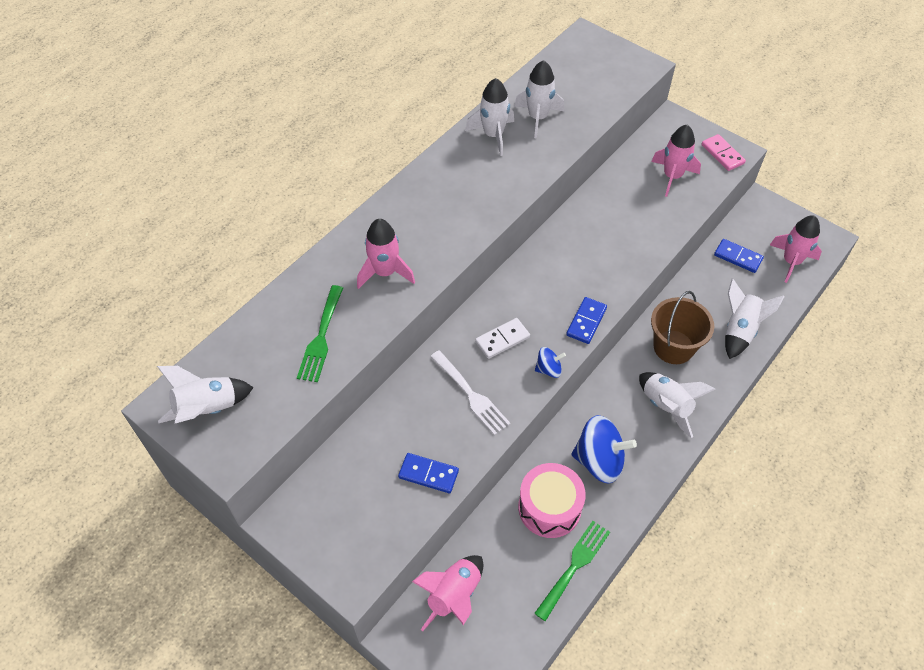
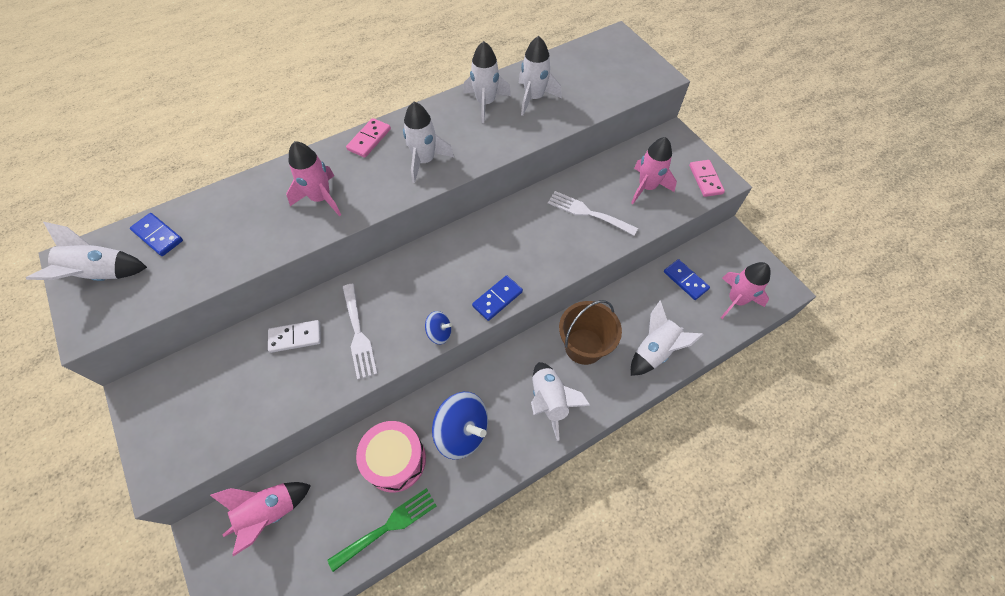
camera: 20 degrees right, 5 degrees up
(321, 337) = (232, 240): green fork -> none
(398, 202) = (369, 139): none -> pink domino
(428, 474) = (280, 396): blue domino -> blue domino (158, 236)
(466, 208) = (425, 161): none -> white rocket
(502, 339) = (413, 291): white domino -> white domino (295, 337)
(629, 216) = (588, 213): none -> white fork

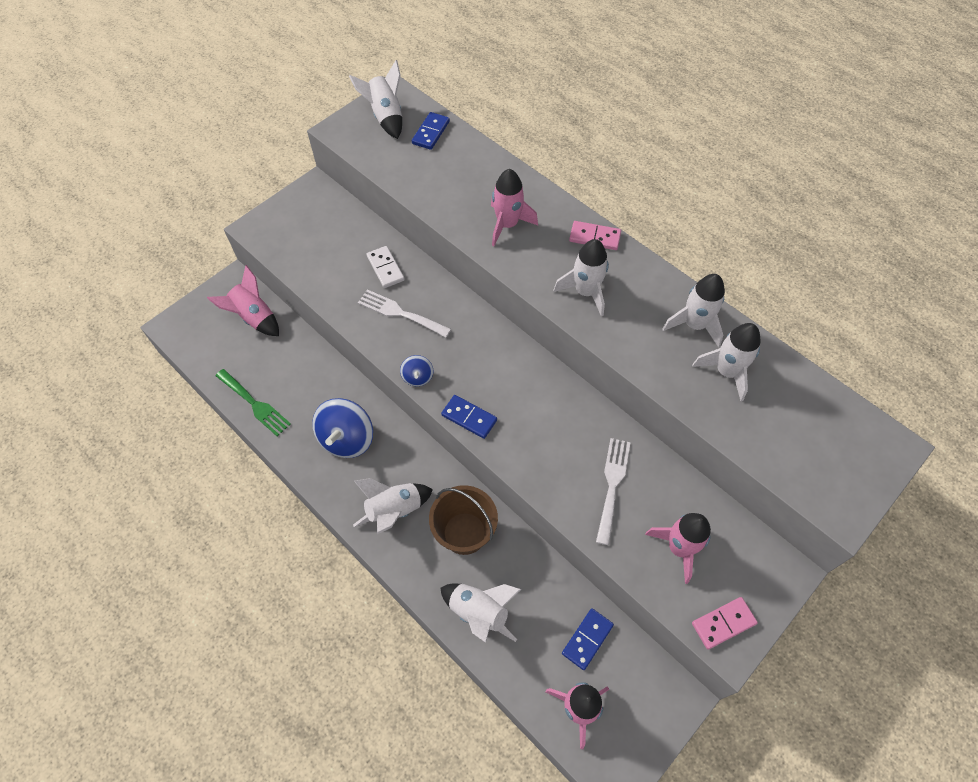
camera: 75 degrees right, 0 degrees up
(358, 334) = (400, 313): white fork -> white fork turned 60 degrees clockwise
(395, 460) = (311, 392): pink drum -> none

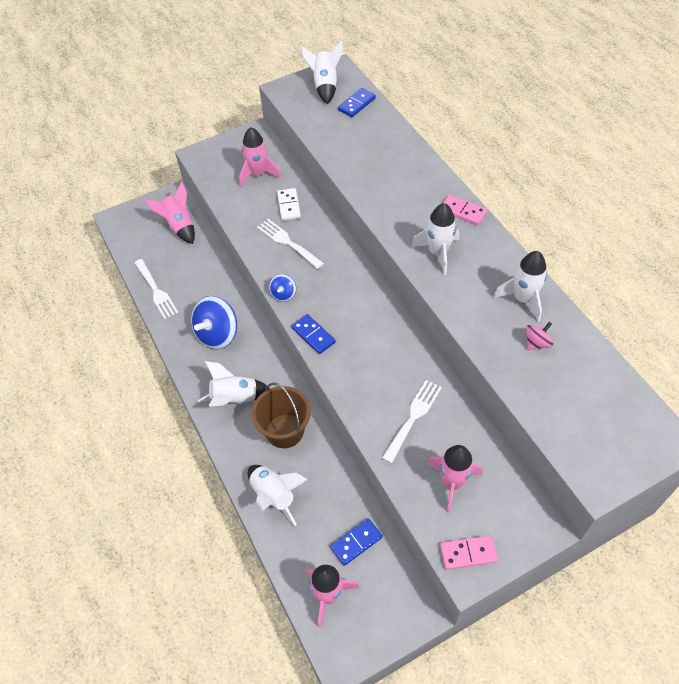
camera: 20 degrees right, 5 degrees down
(255, 404) = (156, 291): green fork -> white fork
(507, 225) = (392, 187): pink rocket -> pink rocket (258, 174)
(726, 372) = (537, 343): white rocket -> pink spinning top

